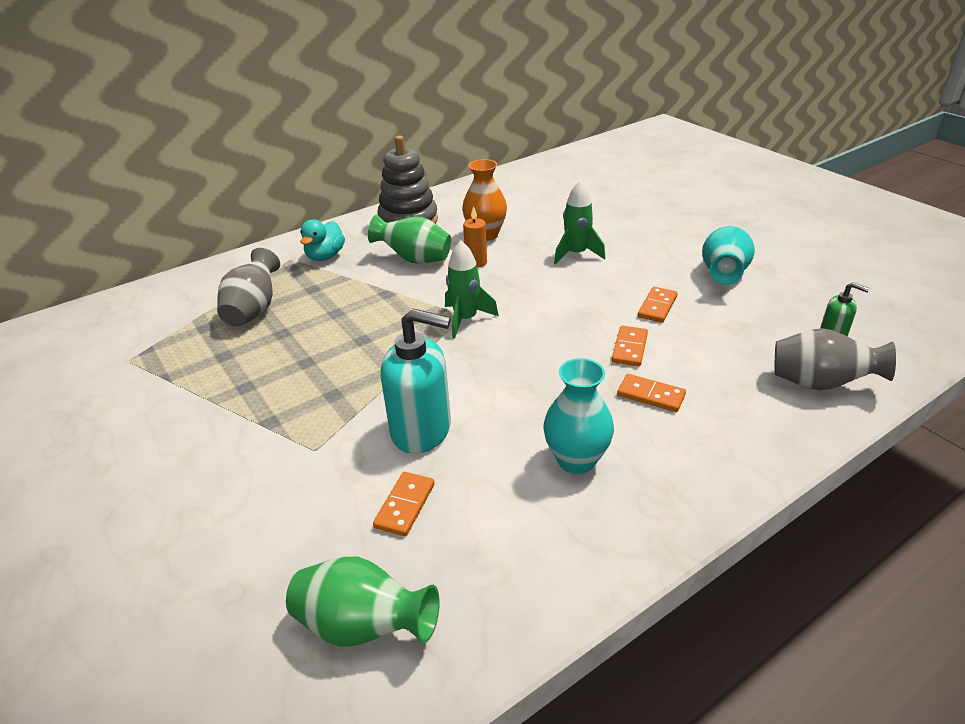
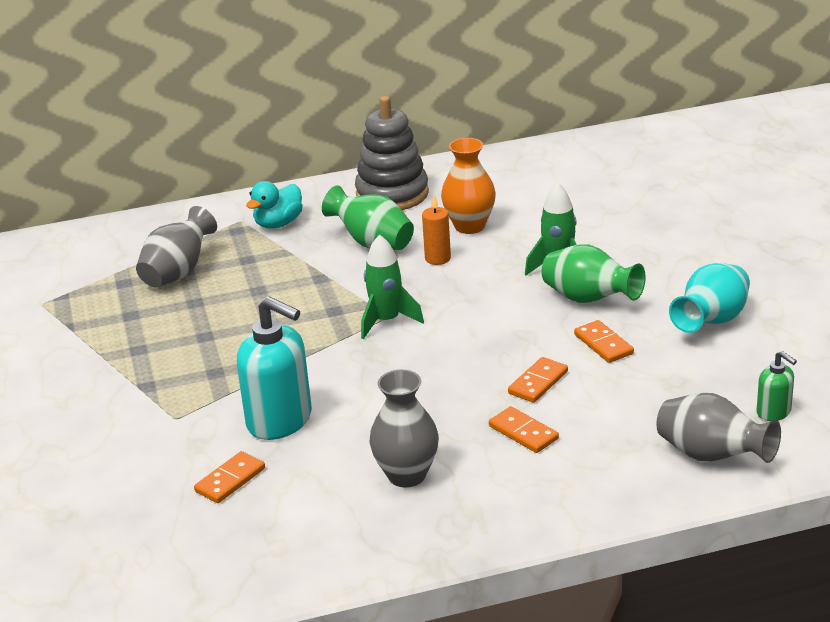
camera: 20 degrees right, 5 degrees down
(363, 626) = (151, 558): green vase -> green vase (589, 299)
(576, 460) = (407, 475): turquoise vase -> grey vase
(657, 307) = (603, 344): orange domino -> orange domino turned 75 degrees counterclockwise

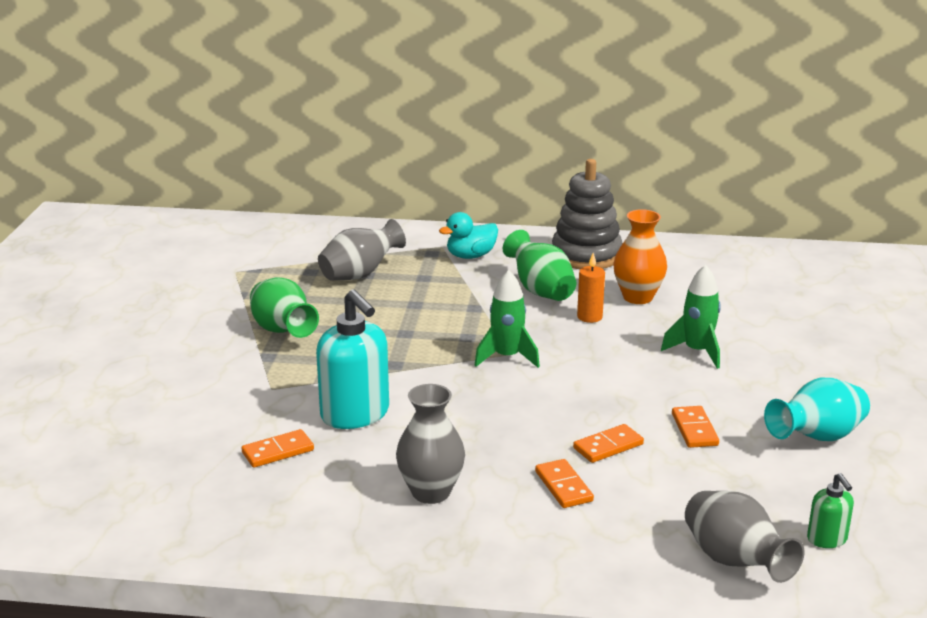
camera: 20 degrees right, 5 degrees down
(589, 299) = (707, 387): green vase -> green vase (283, 331)

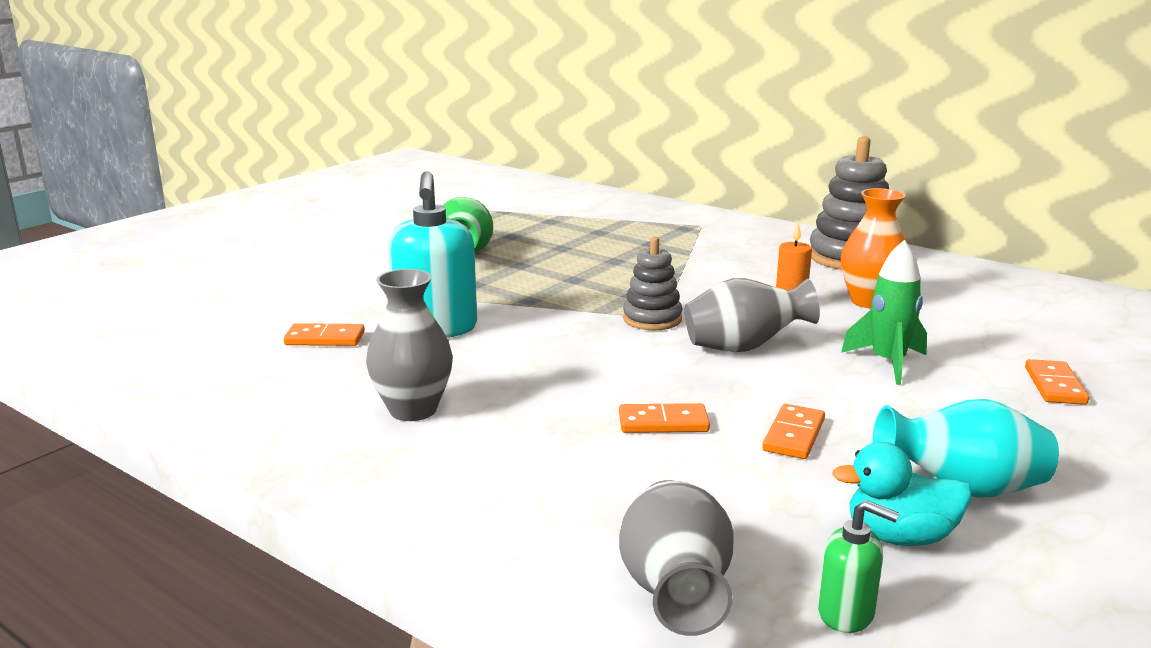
camera: 30 degrees right, 5 degrees down
(360, 274) = (593, 231): grey vase -> grey vase (744, 348)
(470, 256) = (721, 237): turquoise duck -> turquoise duck (900, 537)
(507, 357) = (652, 319): green rocket -> grey stacking toy
(540, 290) = (761, 275): green vase -> none
(564, 486) = (561, 445): orange domino -> orange domino (1055, 386)
(827, 539) = (846, 614): green soap dispenser -> green soap dispenser turned 75 degrees counterclockwise

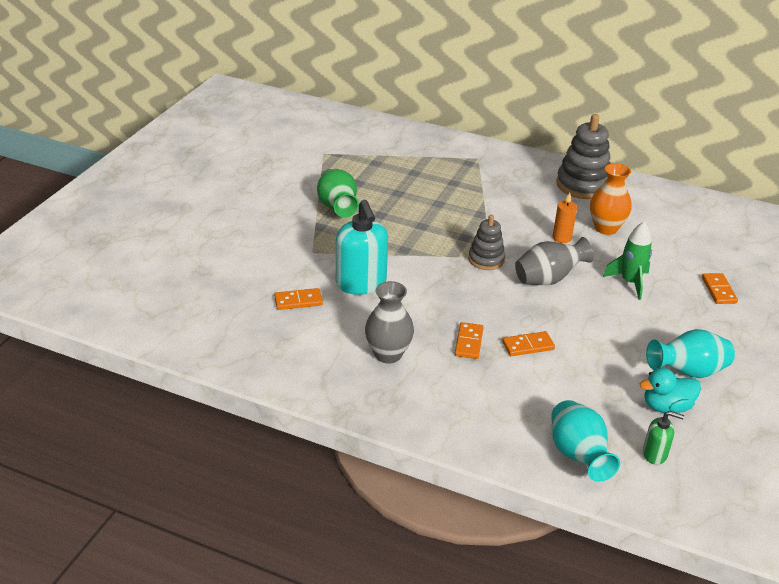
camera: 15 degrees left, 15 degrees up
(675, 594) = (578, 455): grey vase -> turquoise vase
(793, 435) = (597, 346): orange domino -> orange domino (468, 342)

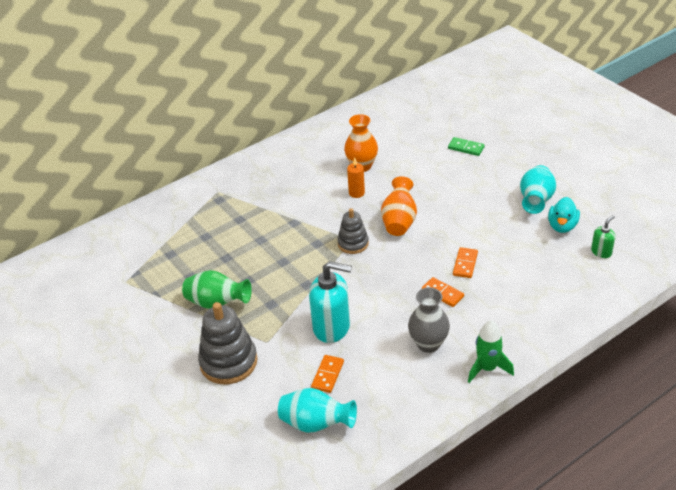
camera: 55 degrees left, 5 degrees up
(548, 279) = (399, 221): grey vase -> orange vase
(578, 455) = (585, 288): turquoise vase -> turquoise vase (316, 424)
(583, 185) = (301, 153): grey stacking toy -> grey stacking toy (228, 362)
(630, 282) = (430, 183): green rocket -> green rocket (487, 368)
(718, 290) = (466, 148): orange domino -> green domino

